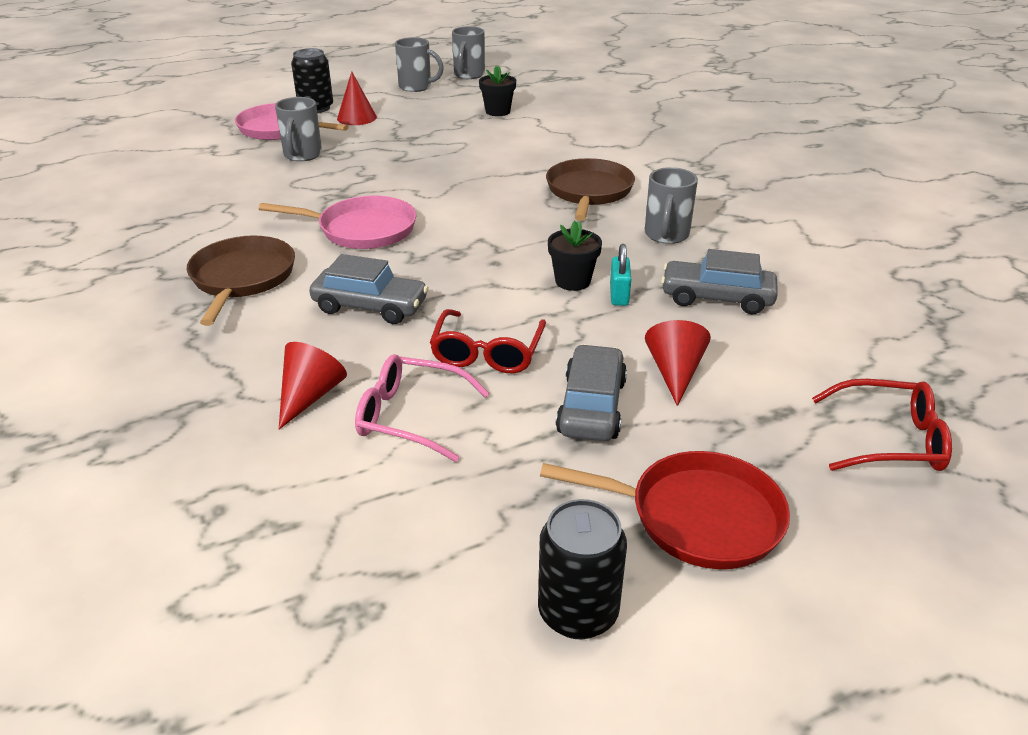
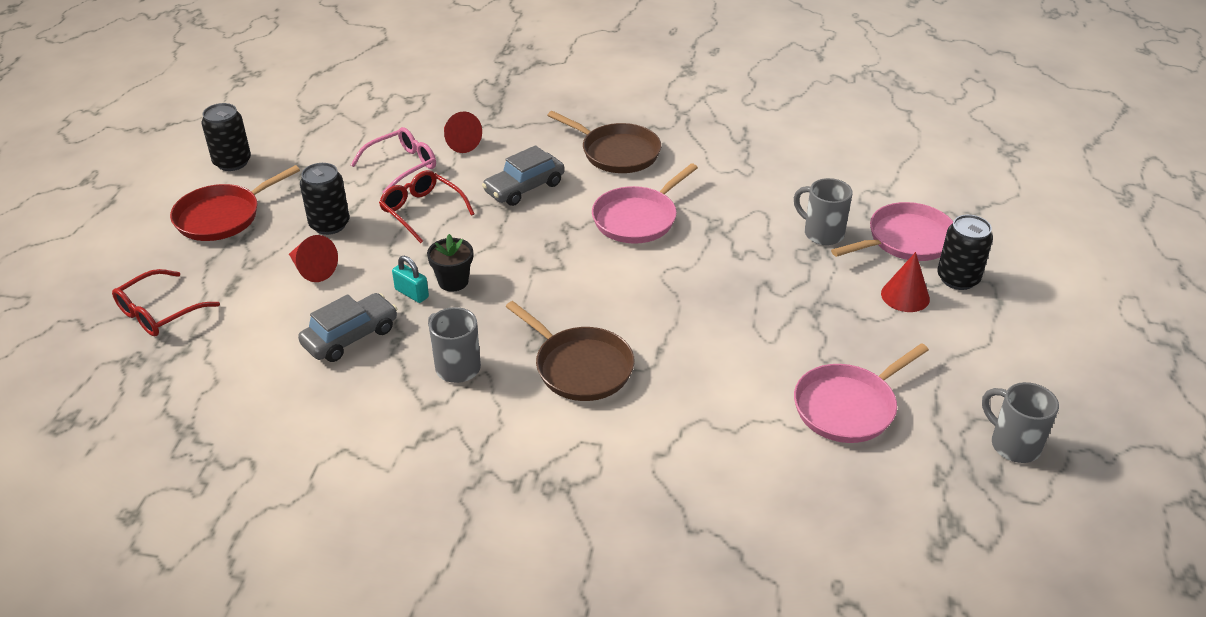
camera: 125 degrees right, 5 degrees up
(416, 87) = (987, 377): grey mug -> none
(497, 111) = (848, 407): black flower pot -> pink pan
(591, 406) = (329, 224): grey car -> black can

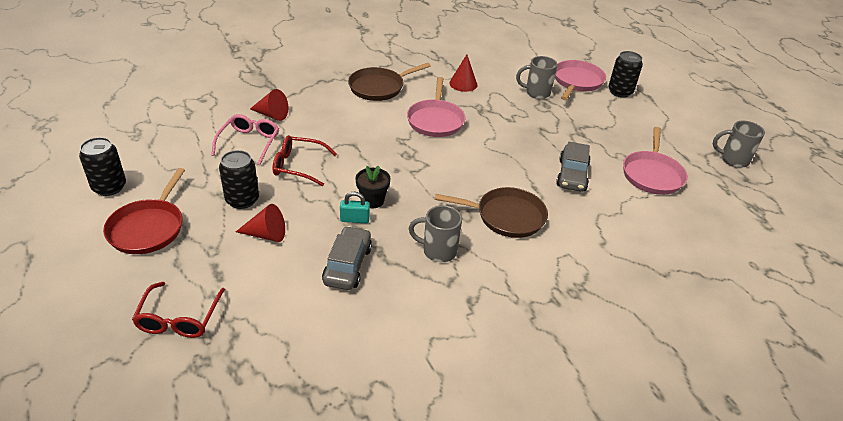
camera: 40 degrees left, 0 degrees up
(524, 188) = (348, 127): grey car -> grey car (572, 175)
(617, 153) = (379, 87): brown pan -> brown pan turned 150 degrees clockwise
(905, 296) = (609, 109): red cone -> red cone (463, 84)

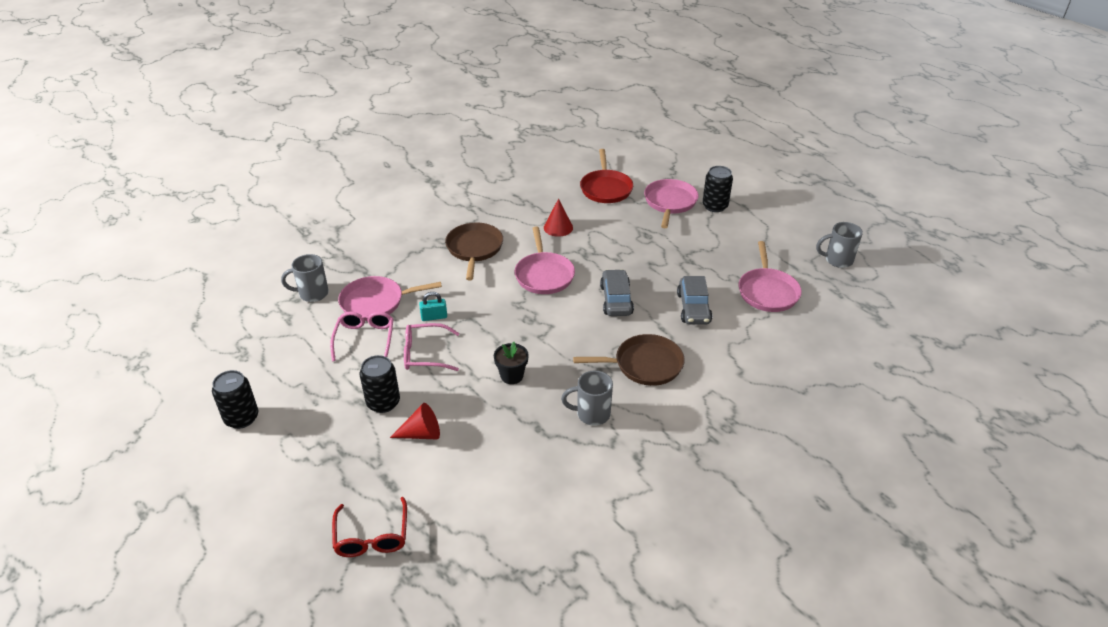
camera: 10 degrees left, 0 degrees up
(148, 228) = (301, 453): red pan -> red pan (606, 188)
(272, 115) = (375, 302): red cone -> pink pan
(298, 166) = (425, 354): red glasses -> pink glasses
(347, 265) = (512, 447): grey car -> grey car (616, 300)
(354, 219) = (501, 399): turquoise padlock -> turquoise padlock (434, 317)
(379, 87) = (474, 249): brown pan -> brown pan turned 135 degrees clockwise
(536, 93) = (634, 223): grey mug -> grey mug (312, 294)

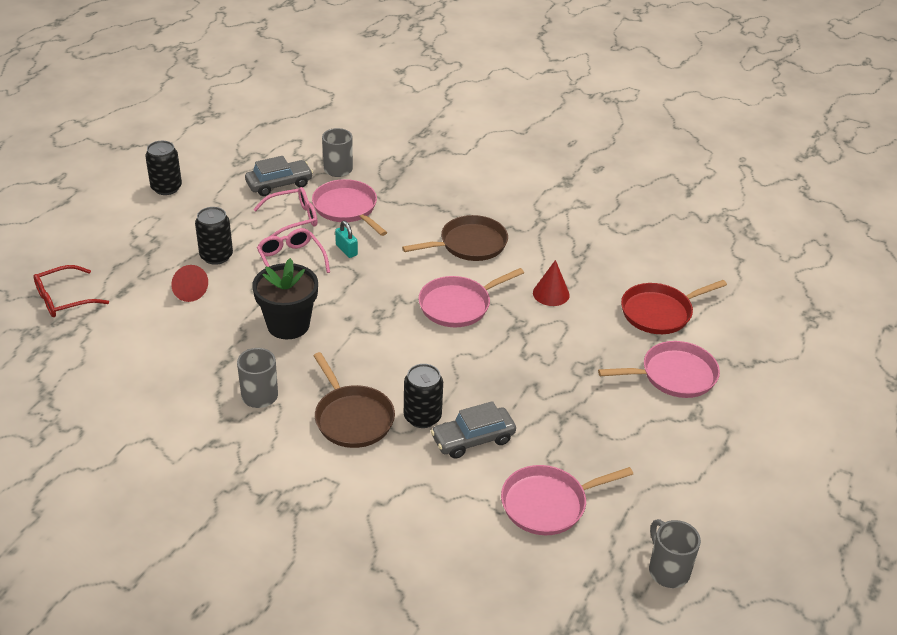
camera: 65 degrees right, 0 degrees up
(512, 376) = (288, 325): black flower pot -> black flower pot, size x1.73
(616, 300) = (449, 371): grey car -> grey car (279, 184)
(715, 206) = (700, 419): black can -> black can (422, 417)

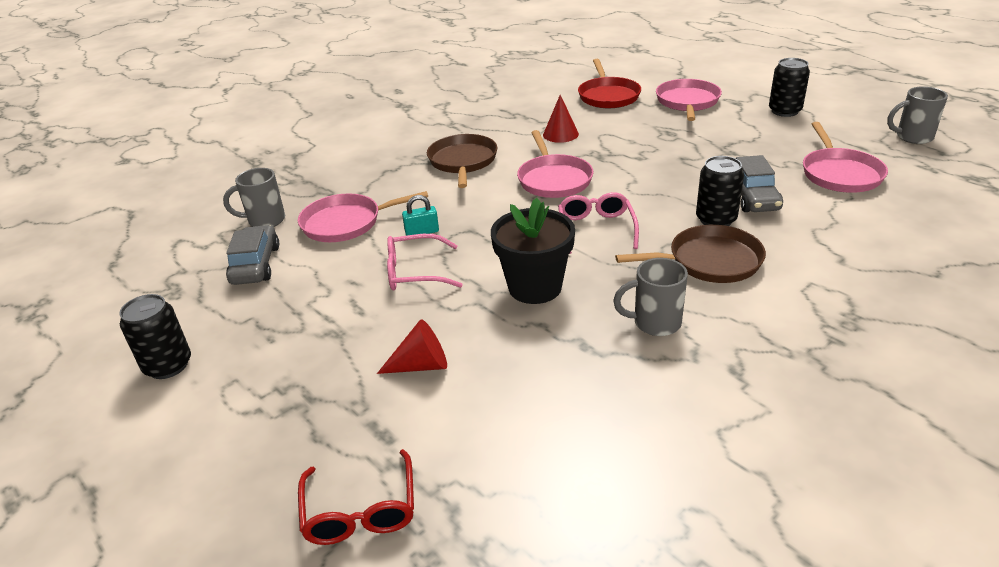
camera: 65 degrees left, 5 degrees down
(216, 256) = (364, 332): black can -> black can (784, 111)
(292, 219) = (334, 262): pink glasses -> pink glasses (596, 229)

